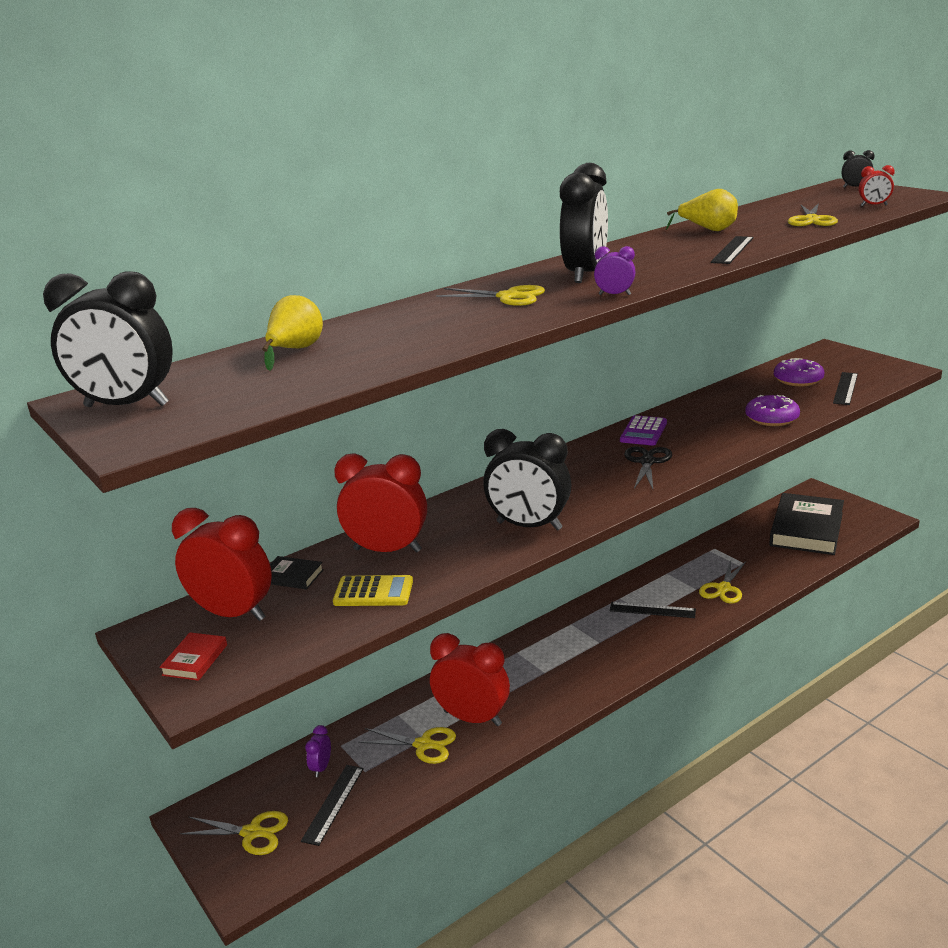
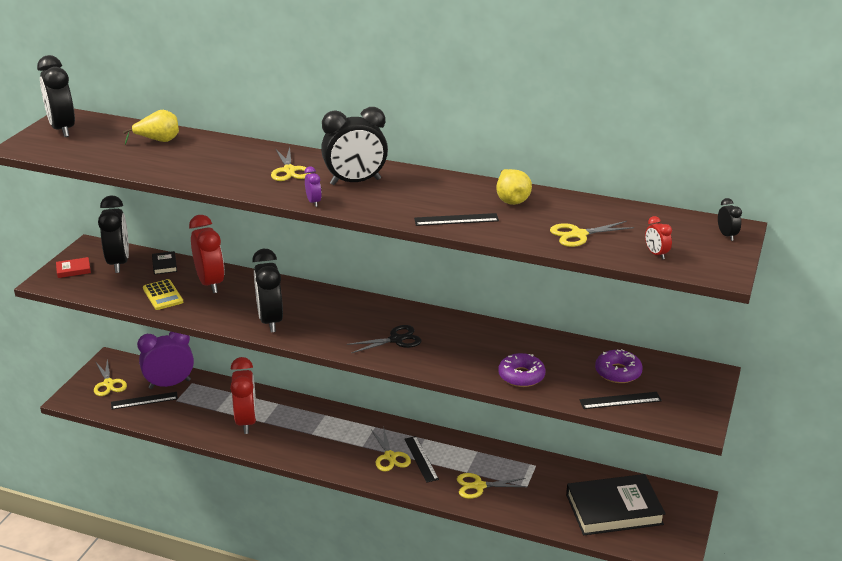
camera: 55 degrees right, 5 degrees up
(233, 614) = (118, 263): red clock -> black clock
(321, 768) = (169, 384): purple clock -> purple clock, size x2.28
(423, 745) = (210, 412): yellow scissors -> yellow scissors (390, 456)
(643, 431) = (447, 325): purple calculator -> none

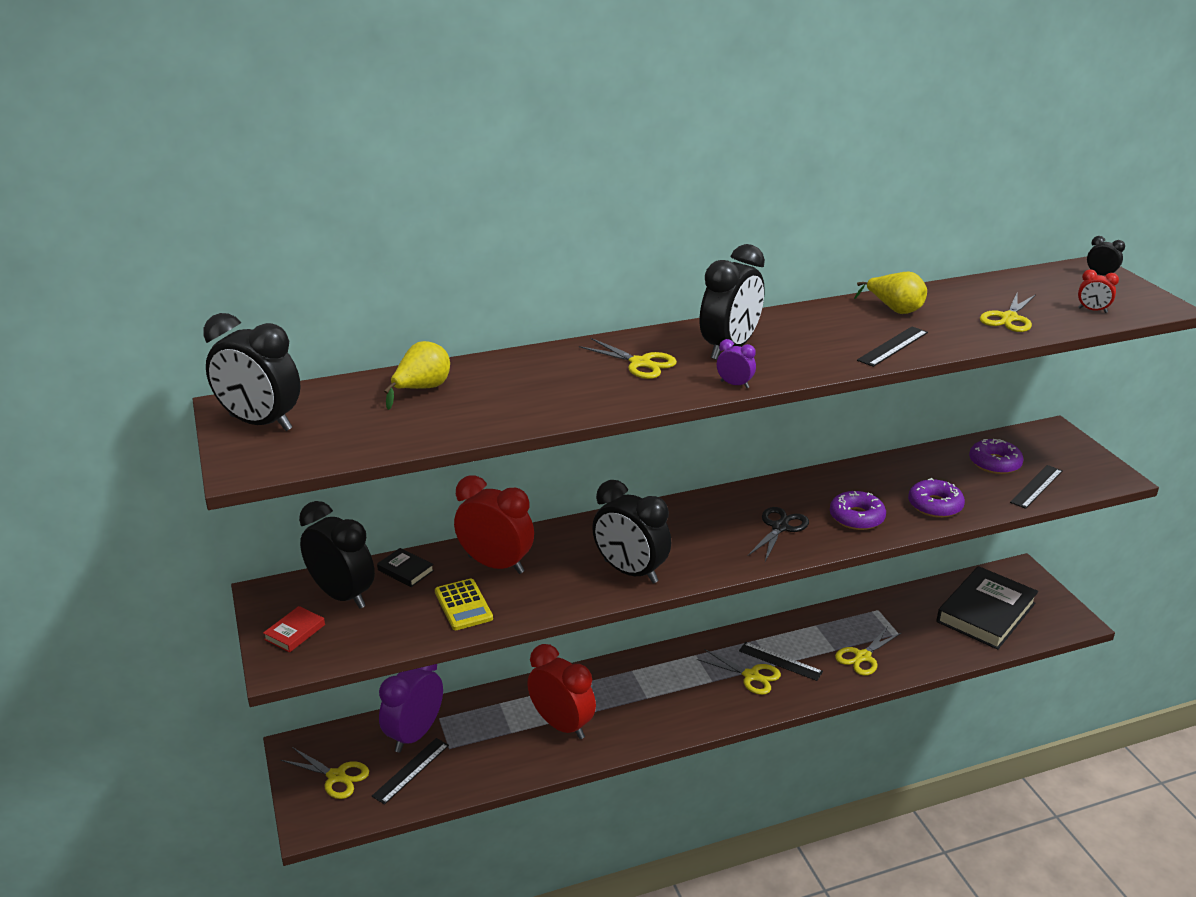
camera: 40 degrees left, 0 degrees up
(163, 295) = (463, 605): yellow calculator -> yellow calculator turned 45 degrees clockwise
(455, 357) = (856, 517): none -> purple donut

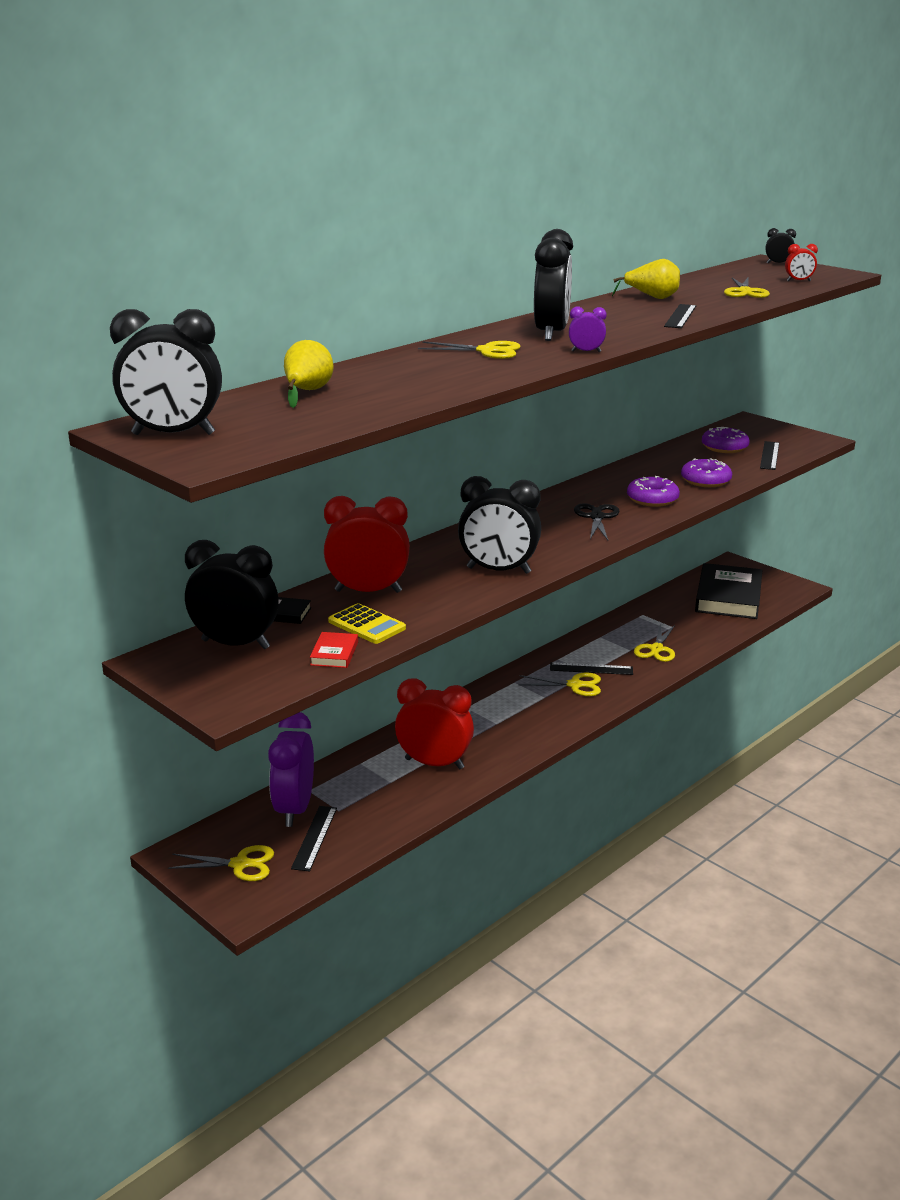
camera: 25 degrees left, 5 degrees down
(295, 632) = (214, 681): red book -> red book (334, 653)

